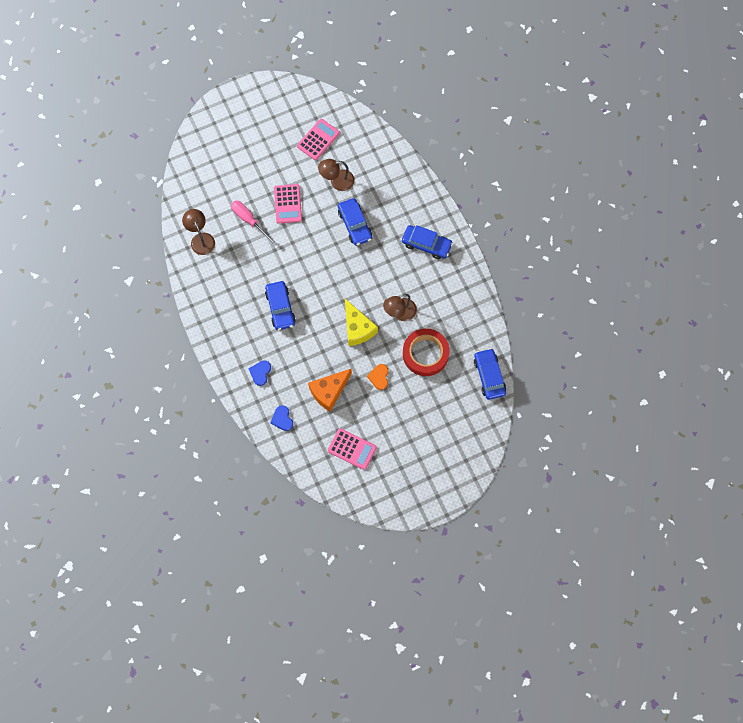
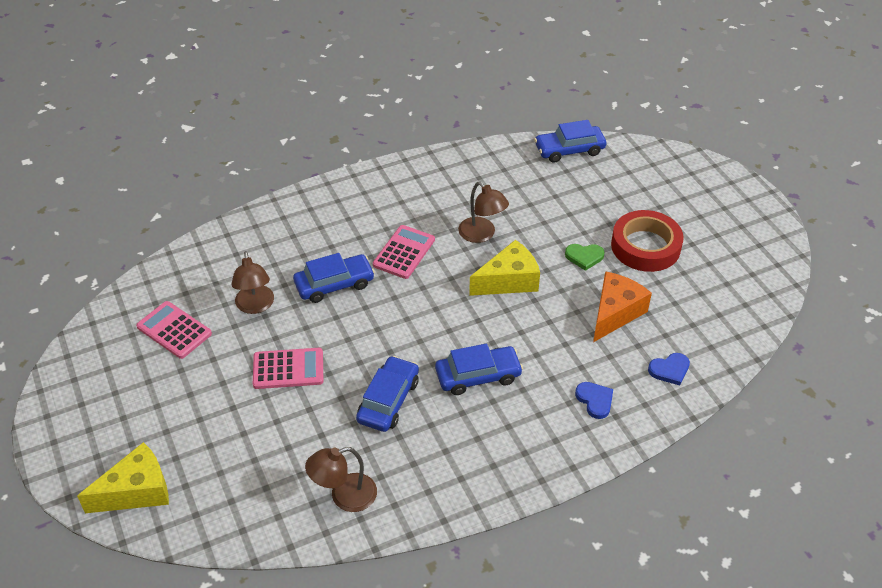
camera: 90 degrees left, 25 degrees down
(208, 138) = (137, 491): none -> yellow cheese
(249, 221) = (314, 422): pink screwdriver -> none
(260, 373) = (595, 400): blue heart -> blue heart turned 135 degrees counterclockwise
(329, 391) = (615, 313): orange cheese -> orange cheese turned 105 degrees counterclockwise
(352, 449) = (701, 286): pink calculator -> pink calculator (404, 252)
(379, 377) = (584, 257): orange heart -> green heart
(425, 354) = (543, 209): red tape -> red tape (645, 246)
(426, 244) = (373, 206): blue car -> blue car (388, 400)

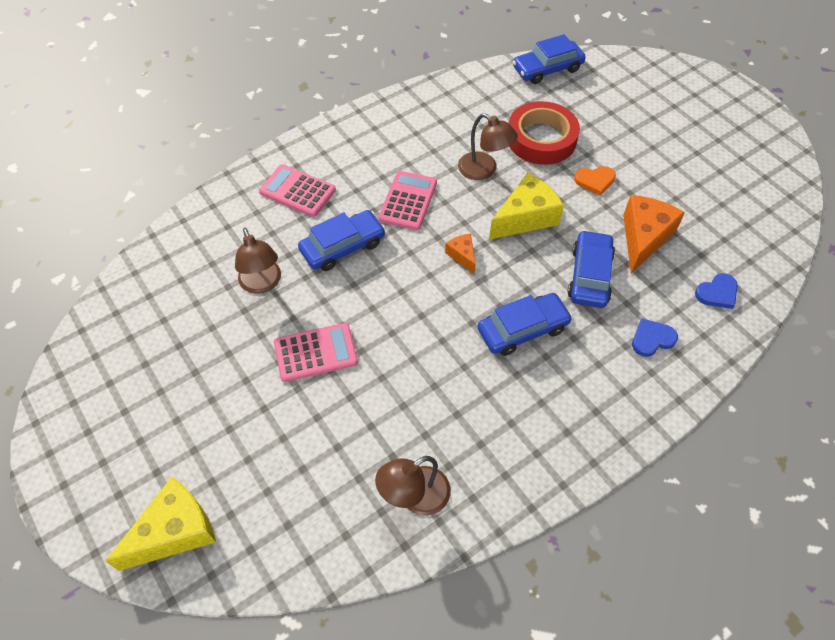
camera: 10 degrees left, 10 degrees up
(174, 330) = (177, 326): pink calculator -> pink calculator (297, 191)
(388, 400) = (434, 373): blue car -> blue car (589, 276)
(441, 306) = (462, 255): none -> orange cheese
(584, 257) = (595, 181): green heart -> orange heart
(595, 400) = (652, 339): blue heart -> blue heart turned 75 degrees counterclockwise
(645, 246) = (652, 161): red tape -> red tape (541, 139)

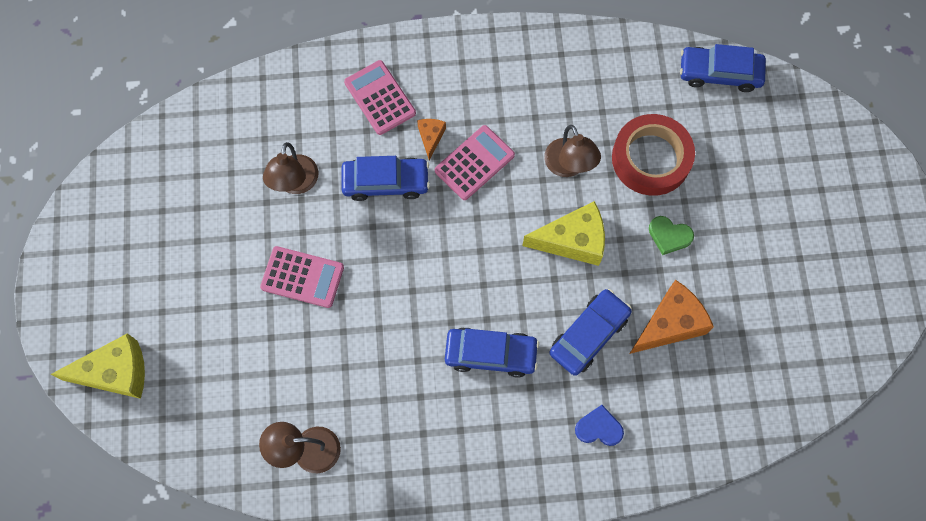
camera: 30 degrees right, 15 degrees up
(462, 255) = (486, 249): orange cheese -> orange cheese (431, 137)
(595, 181) = (669, 236): orange heart -> green heart
(717, 293) = (695, 418): blue heart -> none

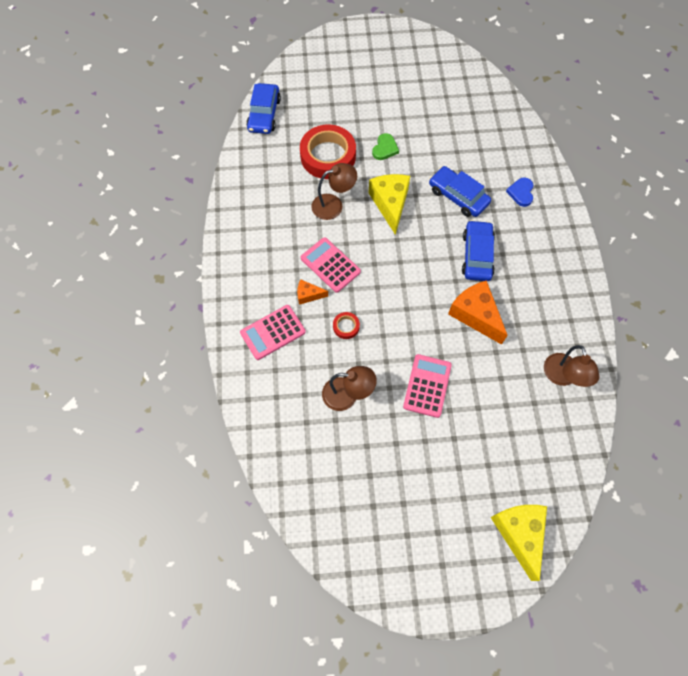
camera: 90 degrees left, 5 degrees down
(385, 182) = (346, 326): blue car -> red tape
(670, 323) = (446, 151): orange cheese -> orange cheese (475, 315)

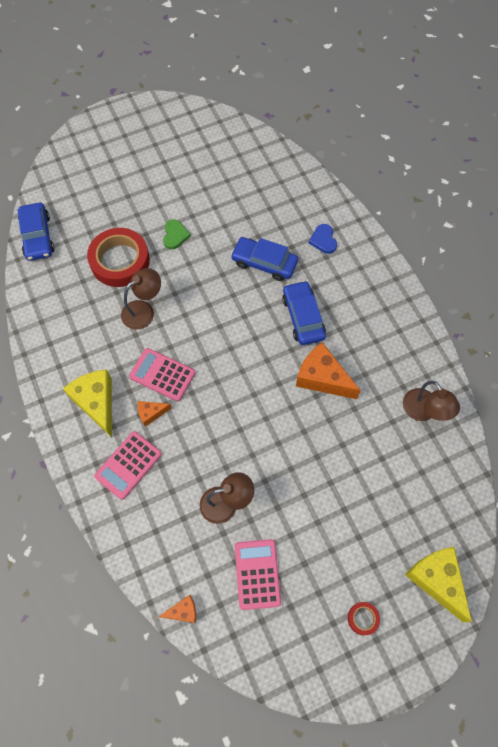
camera: 20 degrees left, 0 degrees up
(275, 474) = (183, 611): none -> orange cheese
(346, 326) = (200, 433): red tape -> red tape (363, 618)
(390, 204) = (200, 291): yellow cheese -> yellow cheese (96, 402)
(427, 386) = (300, 466): pink calculator -> pink calculator (257, 574)

